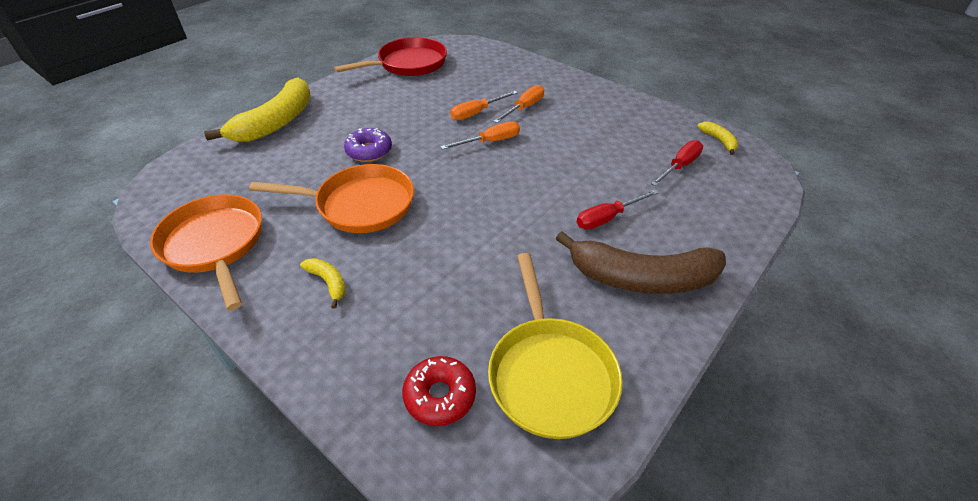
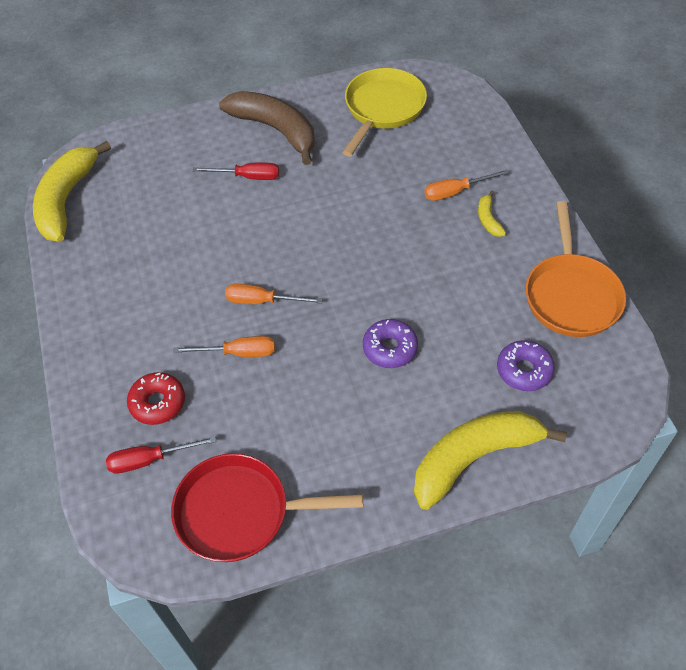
camera: 145 degrees left, 10 degrees up
(251, 176) = (524, 370): none -> purple donut
(359, 205) = (433, 281): orange pan -> none
(440, 396) = (451, 124): red donut -> red donut (158, 403)
(524, 108) = (182, 334): orange screwdriver -> orange screwdriver (455, 192)
(680, 166) = (135, 192): red screwdriver -> red screwdriver (150, 460)
(719, 141) = (66, 200): yellow banana -> yellow banana, size x2.31

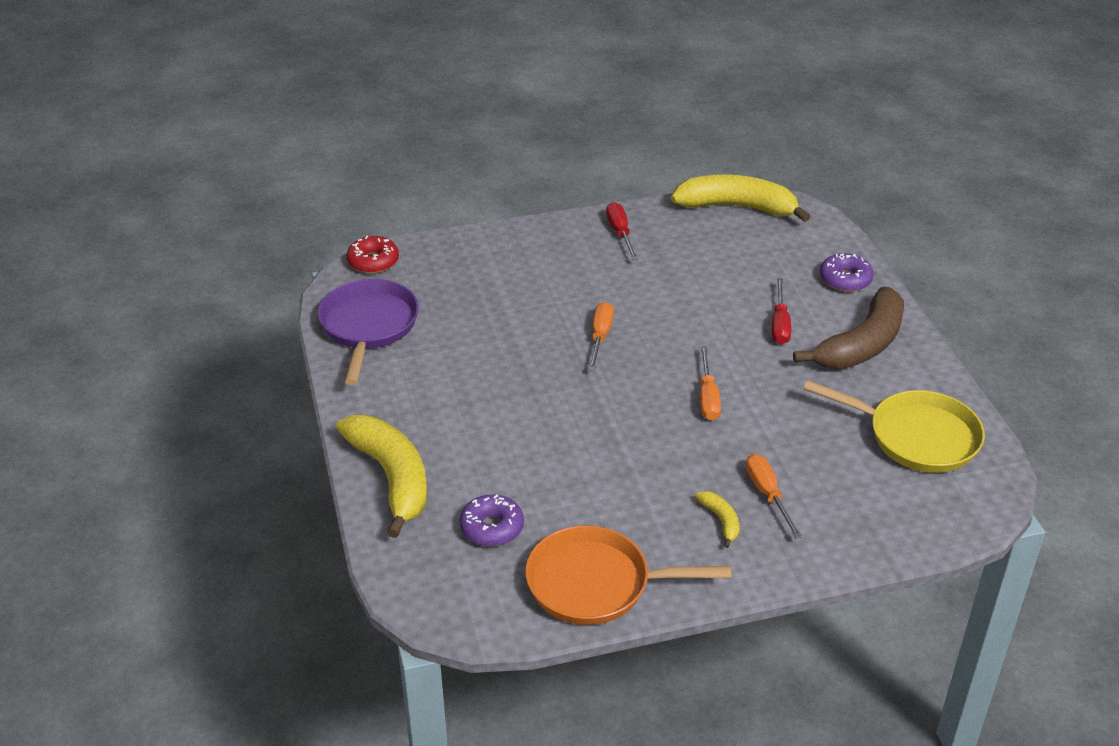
camera: 90 degrees right, 15 degrees down
(150, 460) = (429, 275): red screwdriver -> red screwdriver (620, 233)
(158, 403) = (487, 277): red donut -> red donut (373, 262)
(238, 353) = (537, 322): orange screwdriver -> orange screwdriver (708, 397)
(240, 512) = (368, 327): red pan -> purple pan
(390, 348) = (532, 425): purple donut -> purple donut (845, 279)
(488, 219) = (721, 520): yellow banana -> yellow banana turned 75 degrees clockwise

